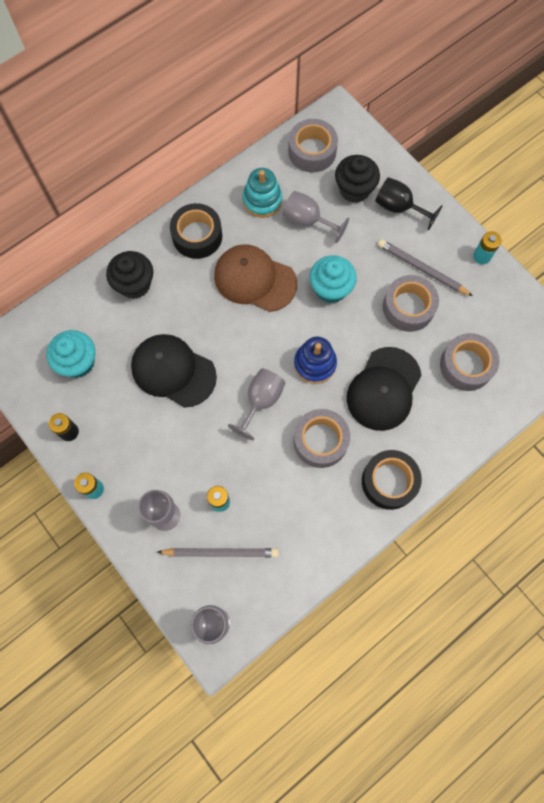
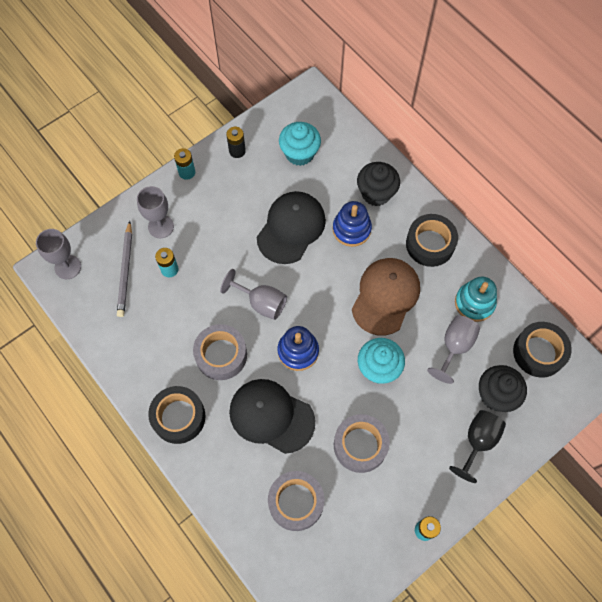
camera: 90 degrees right, 5 degrees down
(177, 310) = (351, 229): none -> blue stacking toy
(312, 151) = (539, 352): grey tape -> black tape
(422, 269) = (405, 463): grey pencil -> none

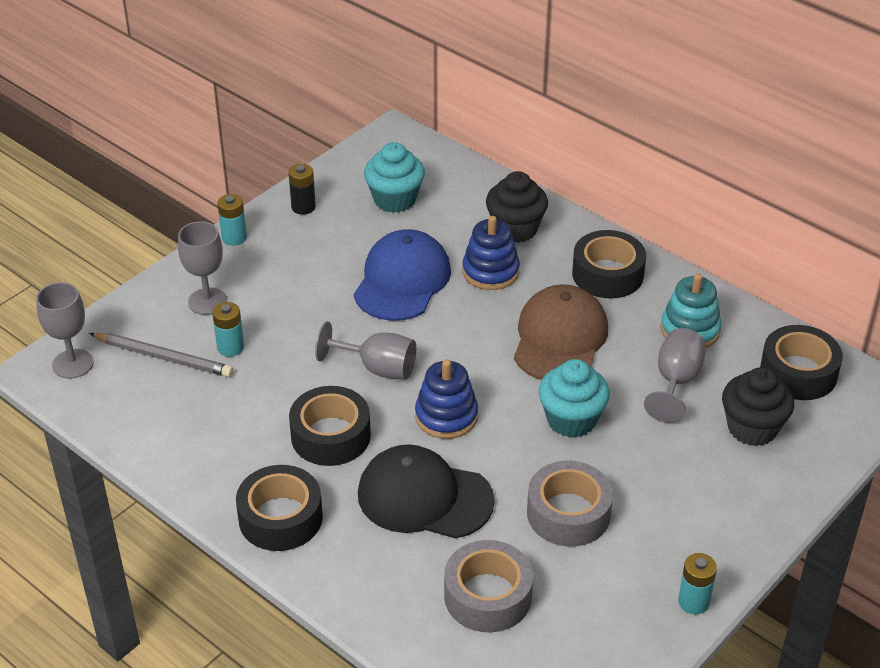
camera: 10 degrees left, 25 degrees down
(125, 271) = (163, 357): grey pencil -> grey pencil turned 60 degrees counterclockwise
(221, 355) = (330, 436): grey tape -> black tape
(291, 228) = (402, 280): black cap -> blue cap
(478, 442) = (742, 485): black goblet -> none

